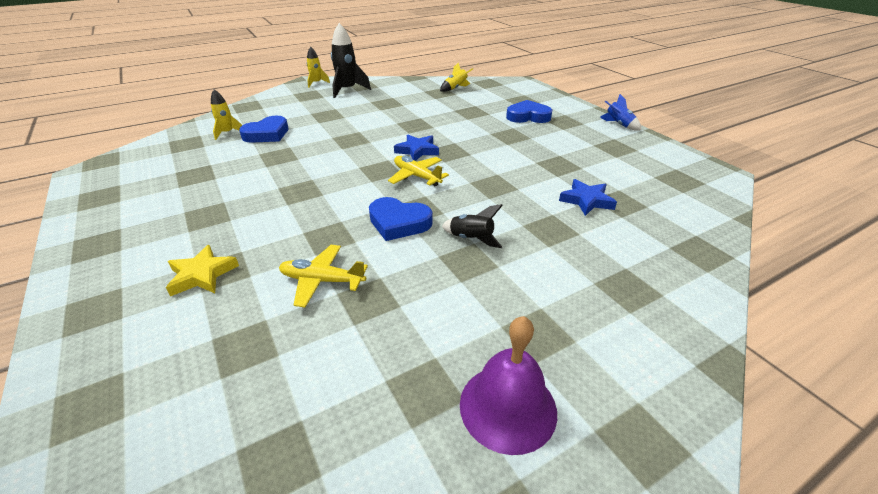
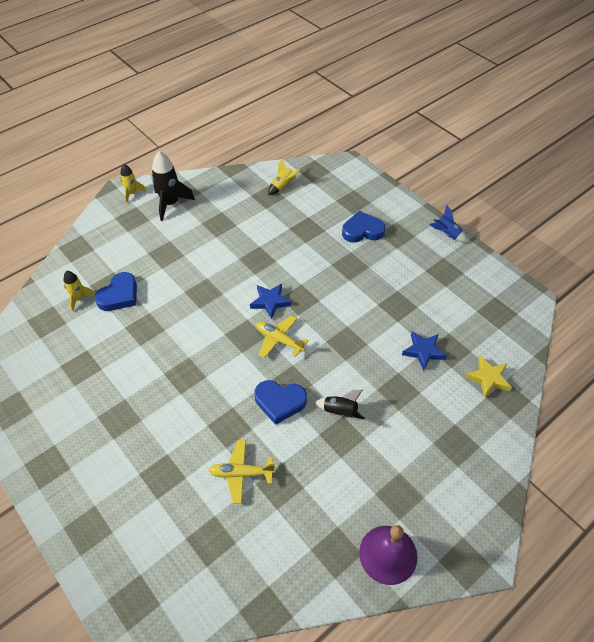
camera: 10 degrees left, 15 degrees up
(202, 275) = (149, 483): yellow star -> yellow star (488, 378)

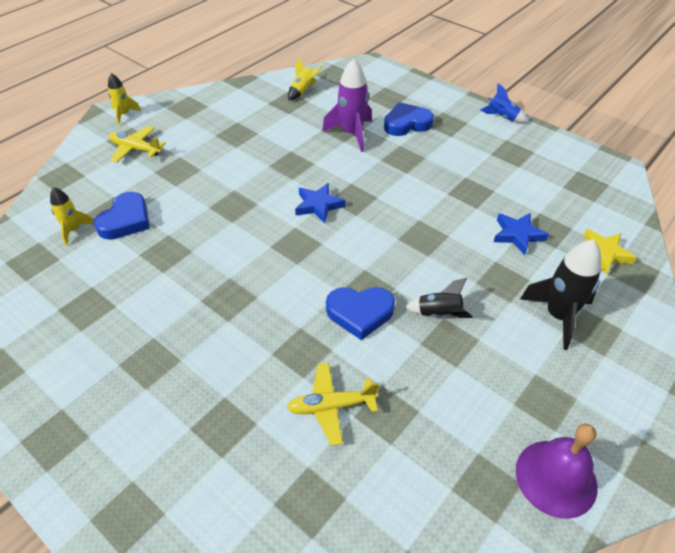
camera: 10 degrees left, 5 degrees down
(170, 204) = (173, 120): black rocket -> black rocket (558, 316)
(279, 340) = (340, 244): yellow plane -> yellow plane (136, 149)
(313, 235) = (352, 134): none -> purple rocket

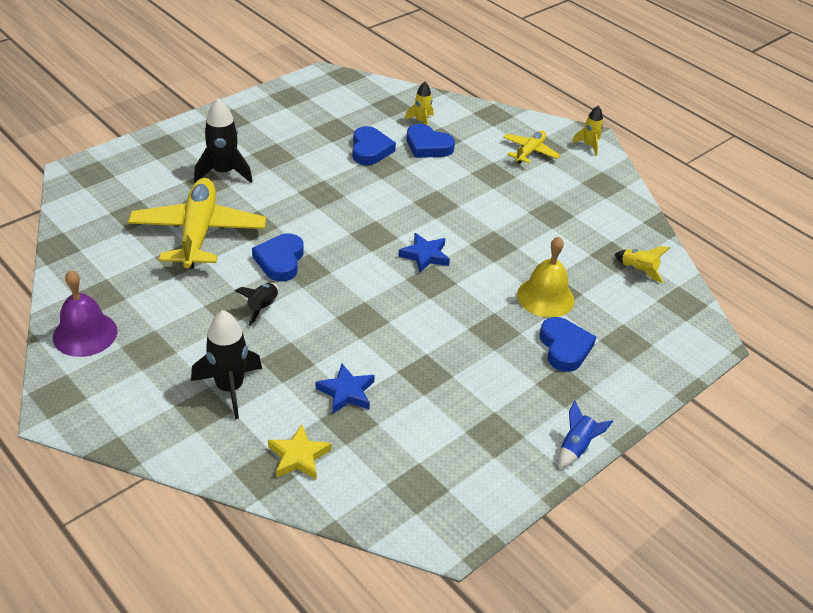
camera: 95 degrees right, 5 degrees down
(134, 267) = (370, 150): none -> blue heart
(195, 410) = (224, 172): none -> black rocket
(331, 406) = (198, 232): yellow plane -> yellow plane, size x1.94
(352, 134) = (545, 297): purple rocket -> yellow bell

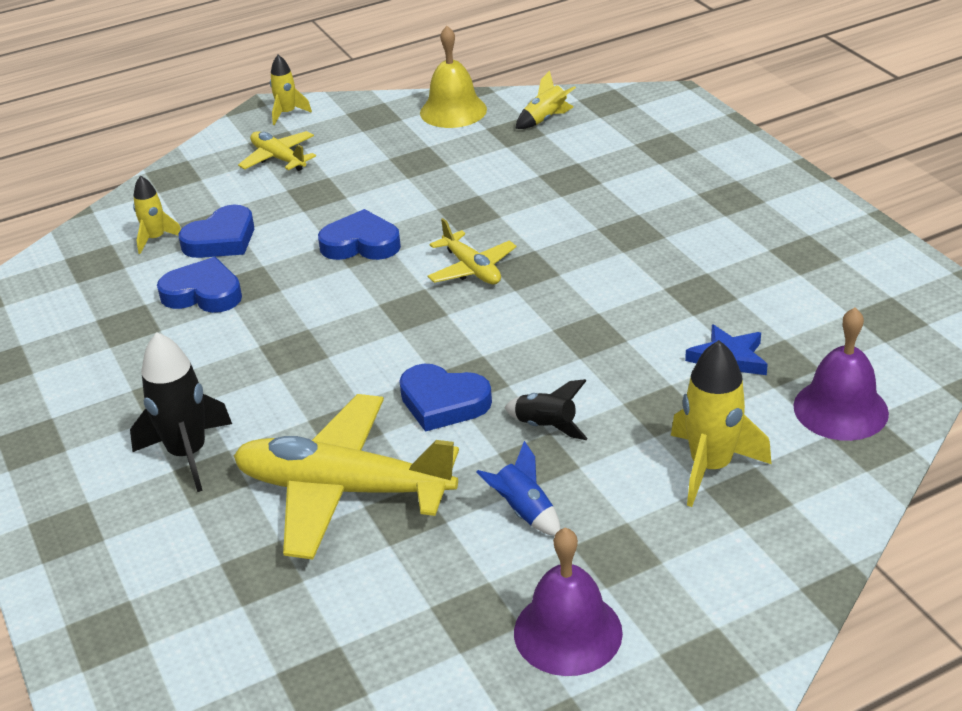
camera: 70 degrees left, 5 degrees down
(230, 388) = (711, 467): black rocket -> yellow rocket
(298, 456) = (840, 409): yellow star -> purple bell
(425, 255) = (472, 269): blue star -> yellow plane
(545, 297) = (578, 187): yellow bell -> yellow bell (453, 111)
(564, 347) = (669, 187): blue heart -> blue heart (361, 244)
(576, 447) = (826, 202): blue rocket -> blue rocket (524, 511)

